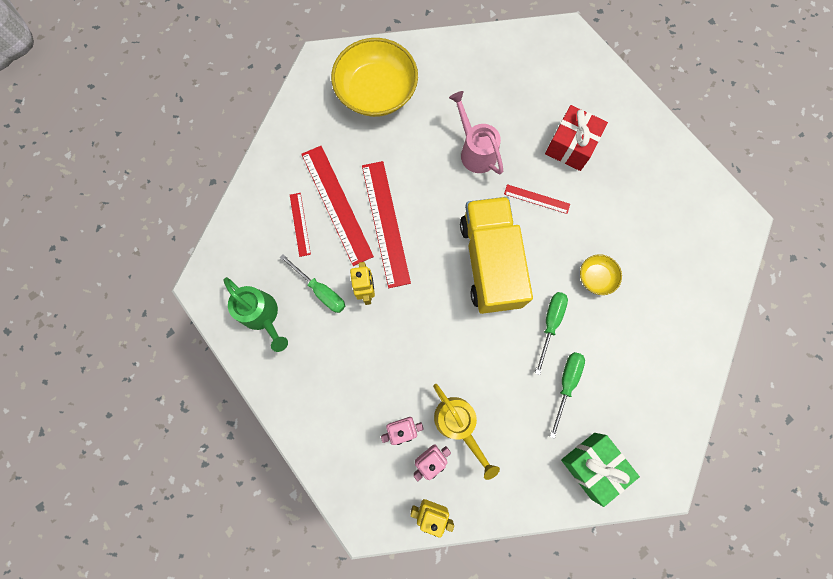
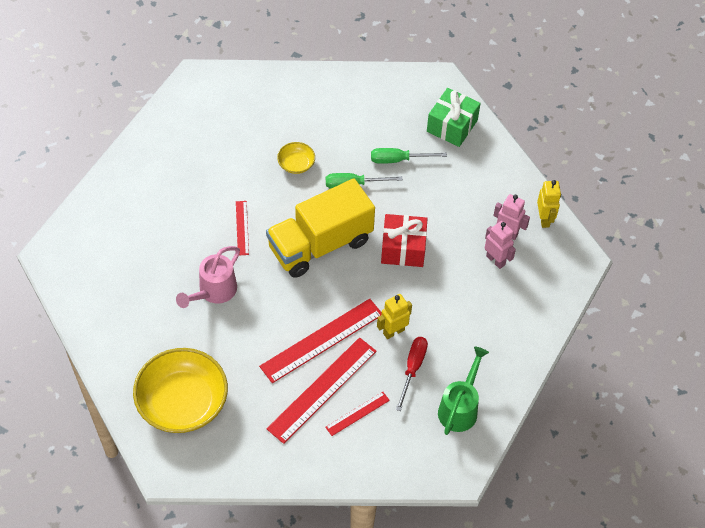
camera: 115 degrees left, 20 degrees down
(321, 291) = (412, 368): green screwdriver -> red screwdriver
(458, 424) = (470, 223): yellow watering can -> none
(570, 146) = (175, 217): red gift -> red gift (403, 248)

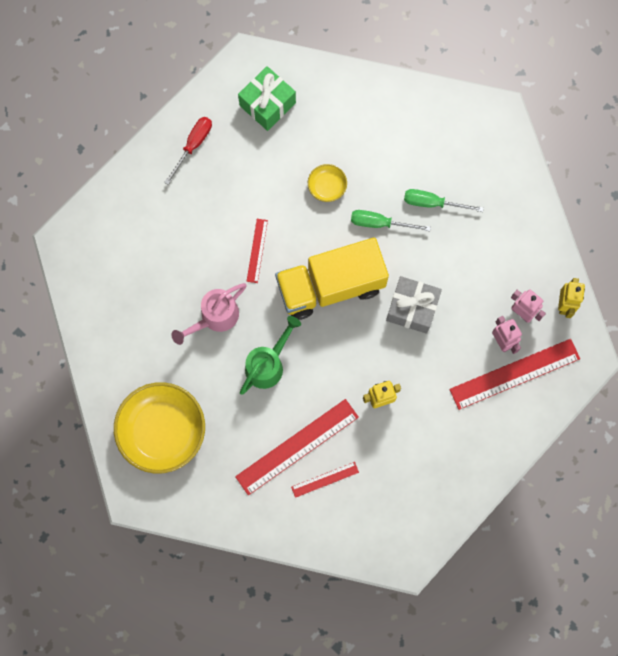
camera: 15 degrees right, 20 degrees up
(321, 340) = (308, 393): red ruler -> red ruler (514, 374)
(403, 248) = (412, 308): red gift -> grey gift
(412, 368) = (389, 443): red screwdriver -> red screwdriver (193, 145)
(452, 126) = (498, 173): green gift -> green gift (267, 104)
(460, 408) = (424, 495): green watering can -> green watering can (268, 364)

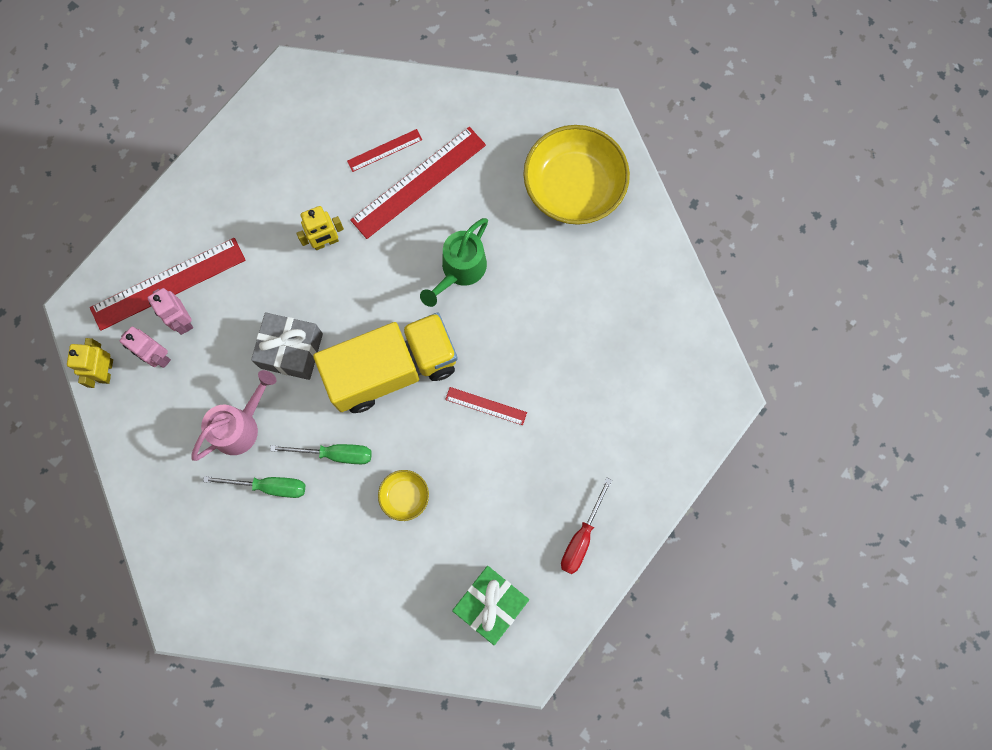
camera: 175 degrees right, 0 degrees up
(215, 317) = (528, 319): pink watering can -> pink watering can (240, 426)
(257, 250) = (486, 406): red ruler -> red ruler turned 75 degrees counterclockwise

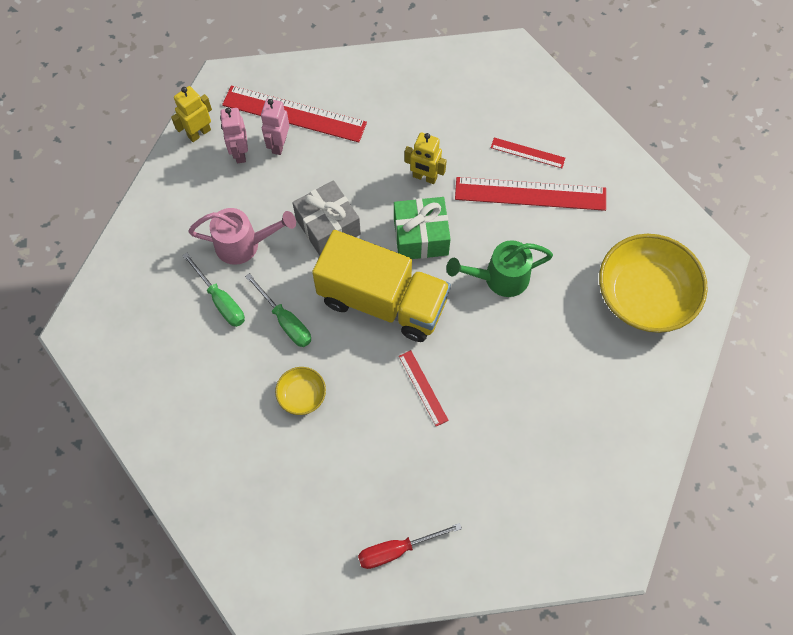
camera: 45 degrees right, 10 degrees down
(490, 604) = (283, 530): green gift -> green gift (421, 237)

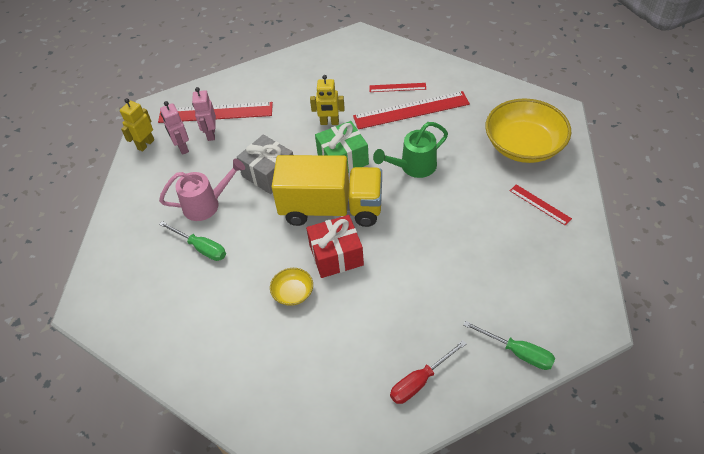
camera: 15 degrees left, 15 degrees down
(285, 321) = (259, 245): green screwdriver -> green screwdriver (518, 352)
(365, 365) = (336, 255): none -> red gift
(423, 387) = (388, 256): red ruler -> red ruler (540, 204)

